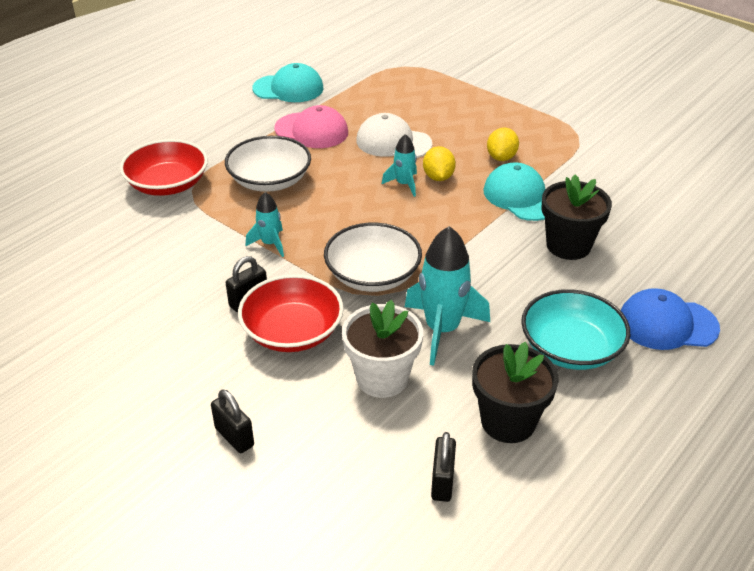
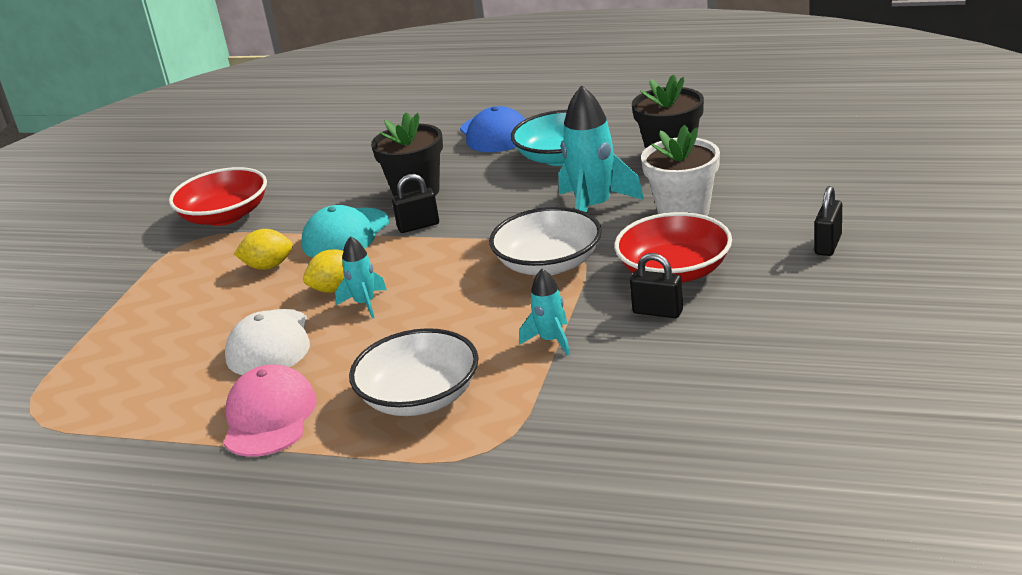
camera: 110 degrees left, 10 degrees down
(168, 184) = (489, 478): red bowl -> red bowl (225, 216)
(288, 88) = (141, 494): turquoise cap -> none
(442, 482) = (758, 158): black padlock -> black padlock (418, 226)

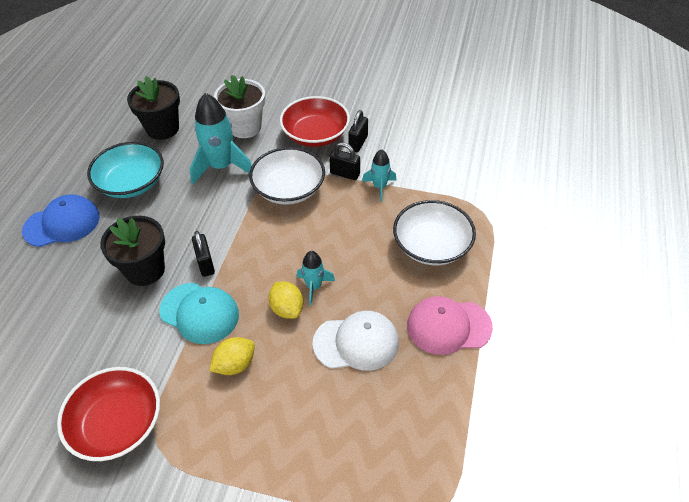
camera: 95 degrees left, 20 degrees up
(268, 266) = (235, 364): yellow lemon -> yellow lemon turned 60 degrees clockwise
(828, 245) = (305, 78): black padlock -> black padlock (345, 174)

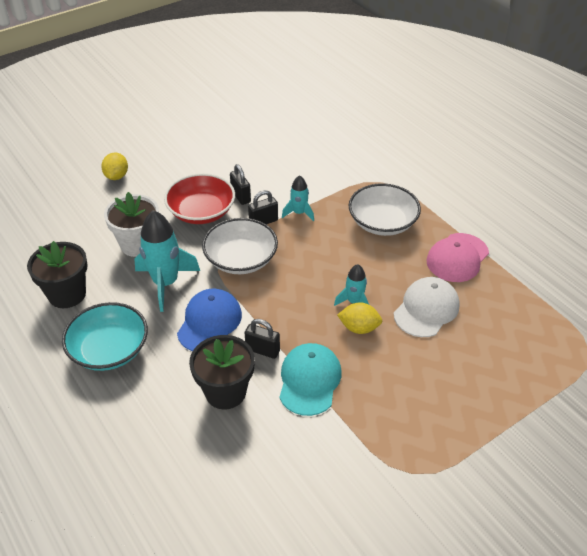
camera: 50 degrees left, 5 degrees down
(62, 223) = (99, 424): blue cap -> blue cap (209, 322)
(117, 424) = (369, 489): red bowl -> none
(199, 313) = (309, 380): turquoise cap -> turquoise cap turned 60 degrees counterclockwise
(235, 364) = (381, 386): yellow lemon -> yellow lemon (116, 176)

